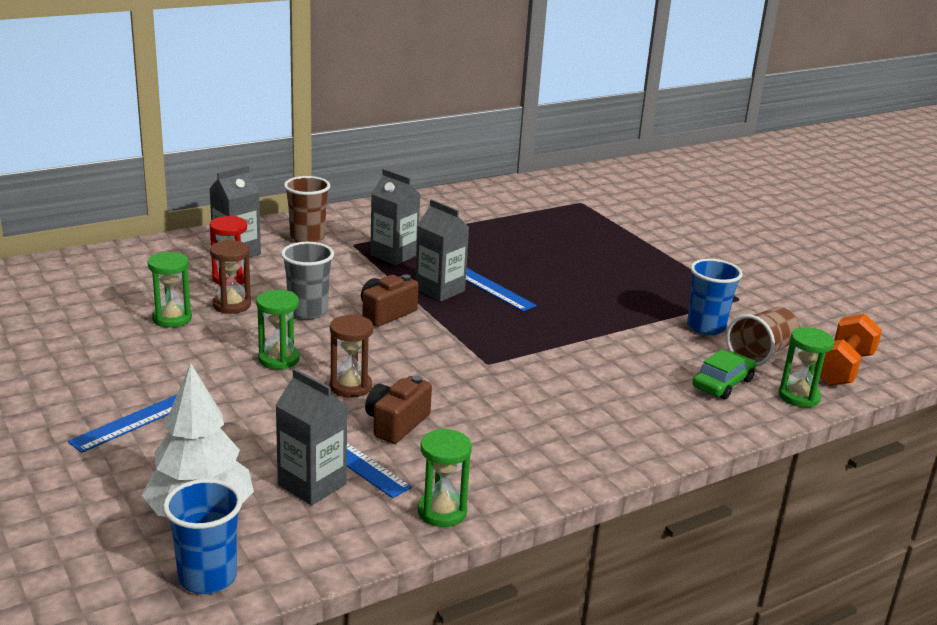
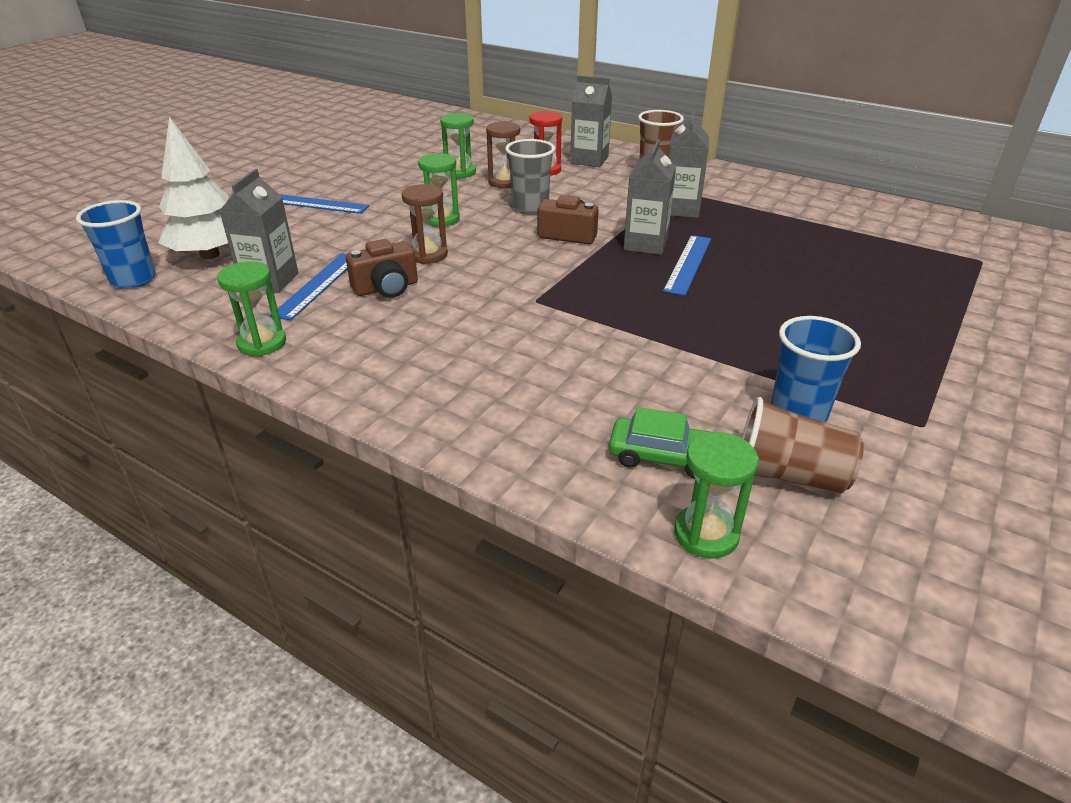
camera: 65 degrees right, 10 degrees up
(396, 424) = (386, 288): brown camera -> brown camera turned 150 degrees clockwise
(842, 369) = (848, 569): orange dumbbell -> none

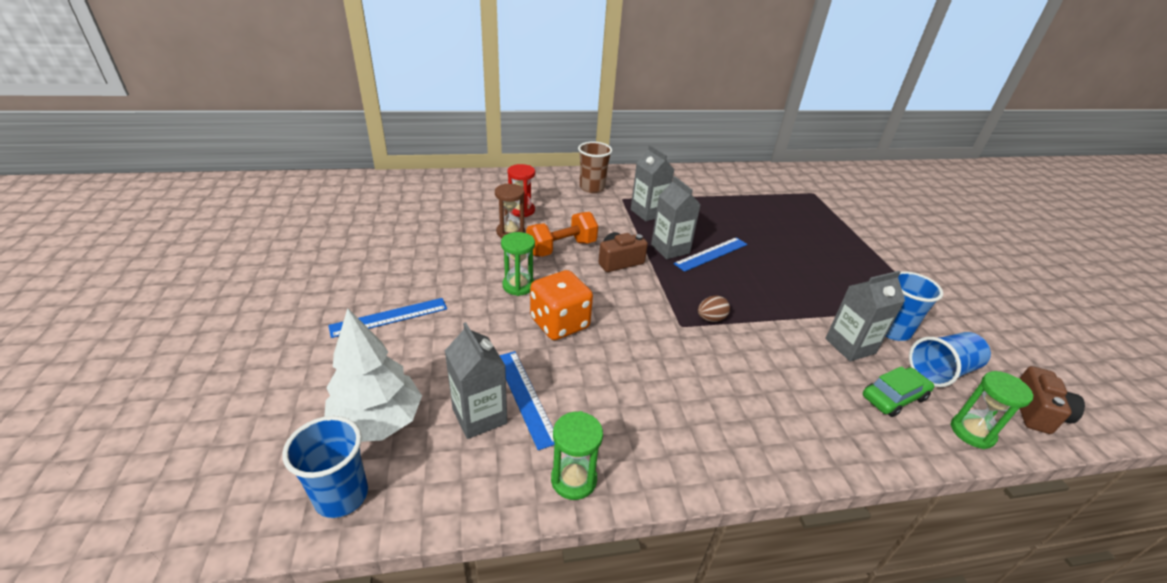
camera: 45 degrees left, 0 degrees up
(386, 288) = (578, 369): brown camera -> brown camera (1037, 412)
(428, 255) = (559, 323): brown hourglass -> orange dice
(460, 172) = (463, 235): green hourglass -> none
(530, 207) = (561, 248): grey cup -> orange dumbbell
(577, 308) = (711, 319): none -> brown egg
(589, 160) = (537, 191): grey carton -> grey carton (850, 346)
(688, 264) = (711, 254): blue ruler -> blue ruler turned 75 degrees clockwise
(788, 475) = (941, 371): brown cup -> blue cup

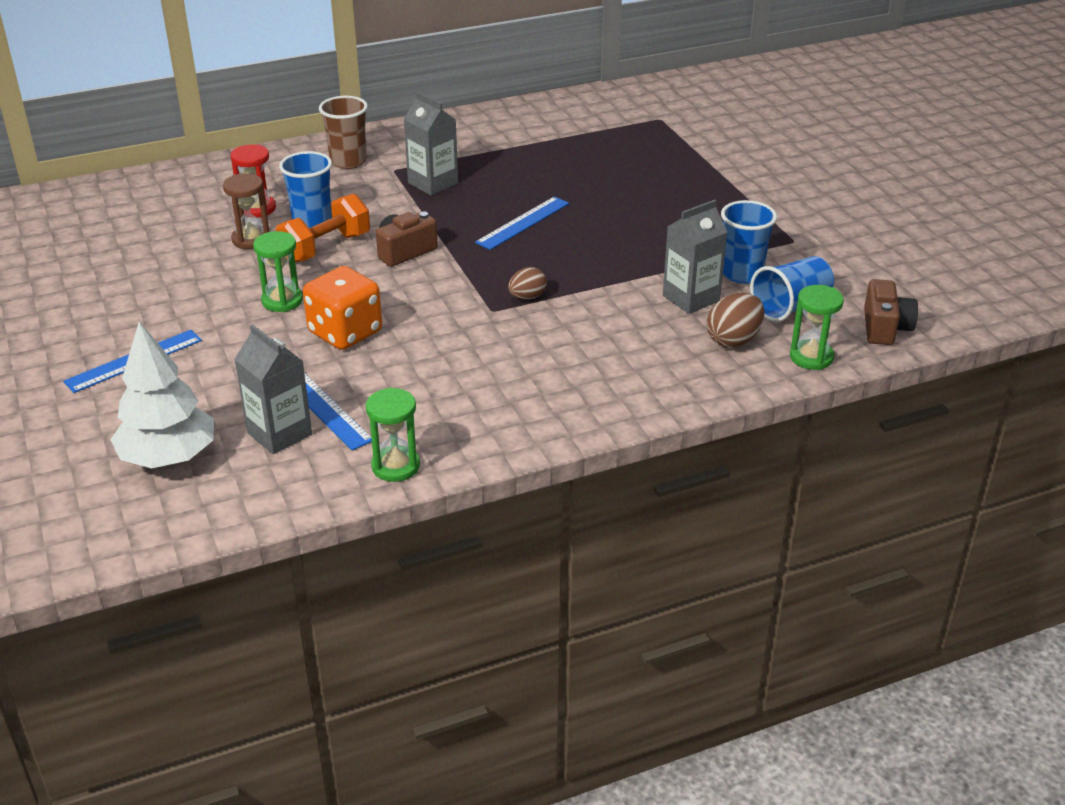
camera: 10 degrees left, 0 degrees up
(341, 496) = (161, 519): blue cup -> blue cup (312, 221)
(670, 249) = (468, 225): grey carton -> none
(894, 397) = (733, 340): green car -> brown egg

